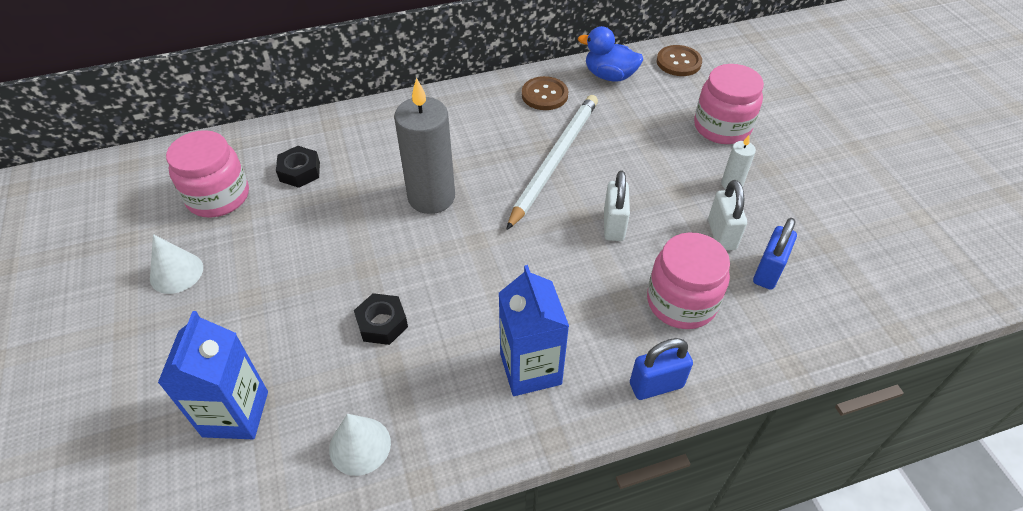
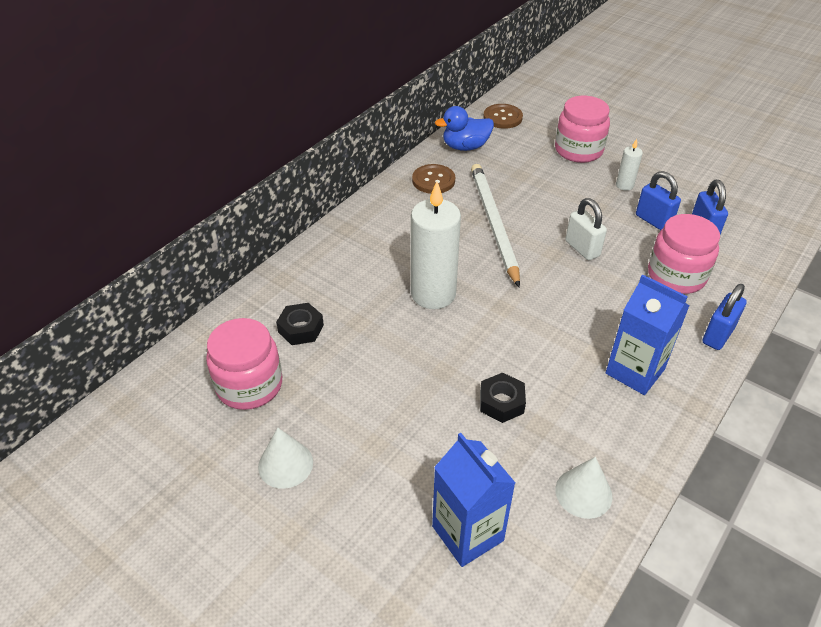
camera: 35 degrees left, 5 degrees down
(431, 197) = (433, 294): grey candle -> white candle
(721, 235) = (653, 221): white padlock -> blue padlock

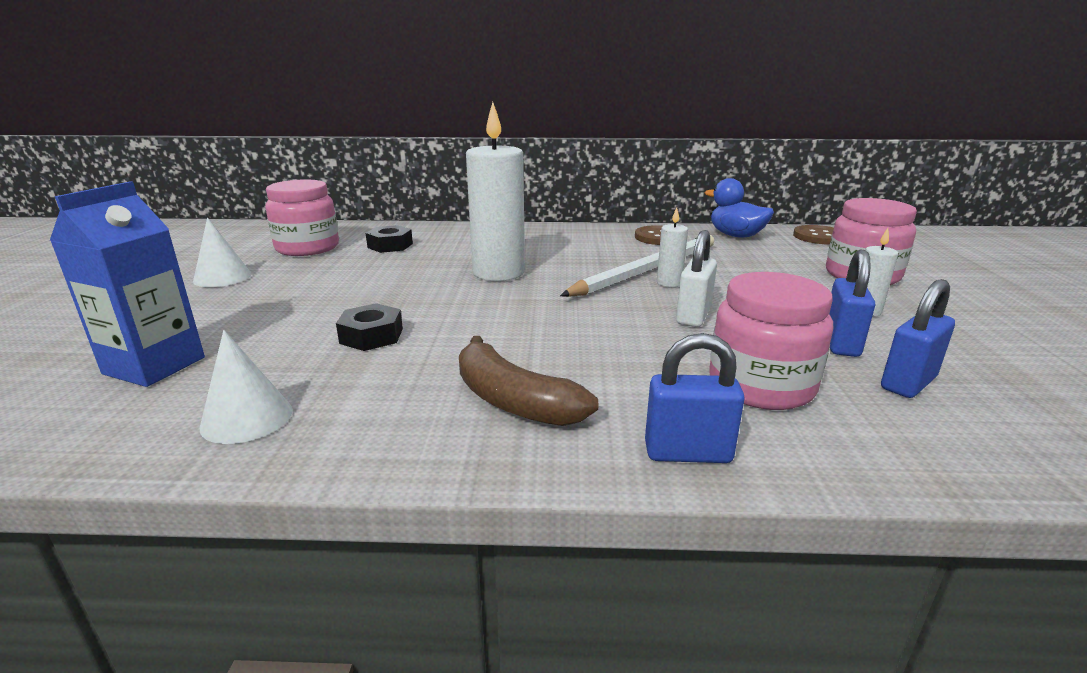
camera: 55 degrees right, 20 degrees down
(524, 228) = (669, 283): none -> white candle
(635, 371) = (513, 401): blue carton -> brown banana

